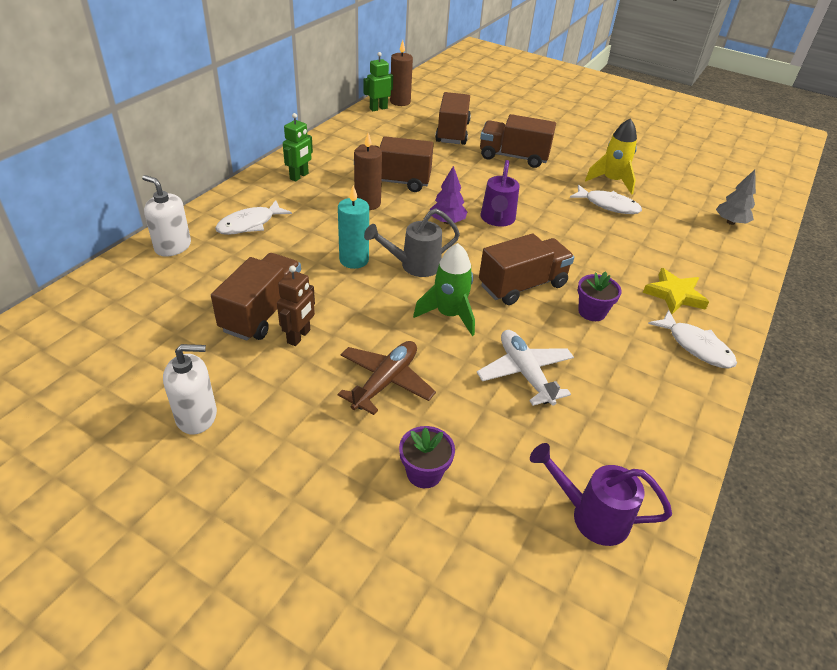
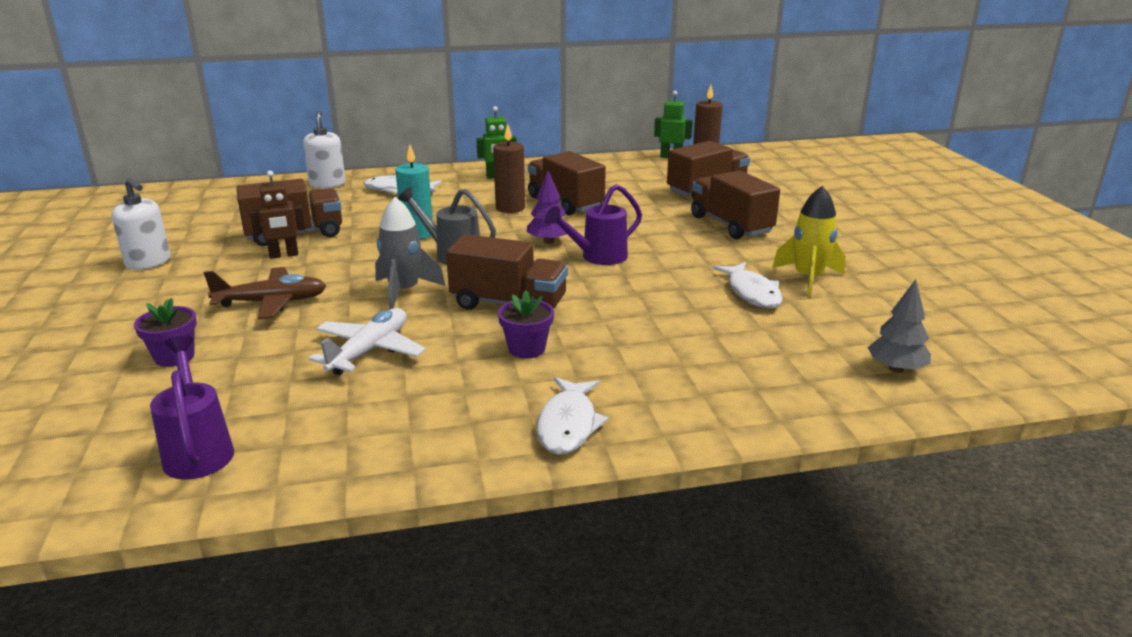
camera: 50 degrees right, 15 degrees down
(449, 315) = (404, 292): green rocket -> grey rocket
(674, 295) = (648, 382): yellow star -> none

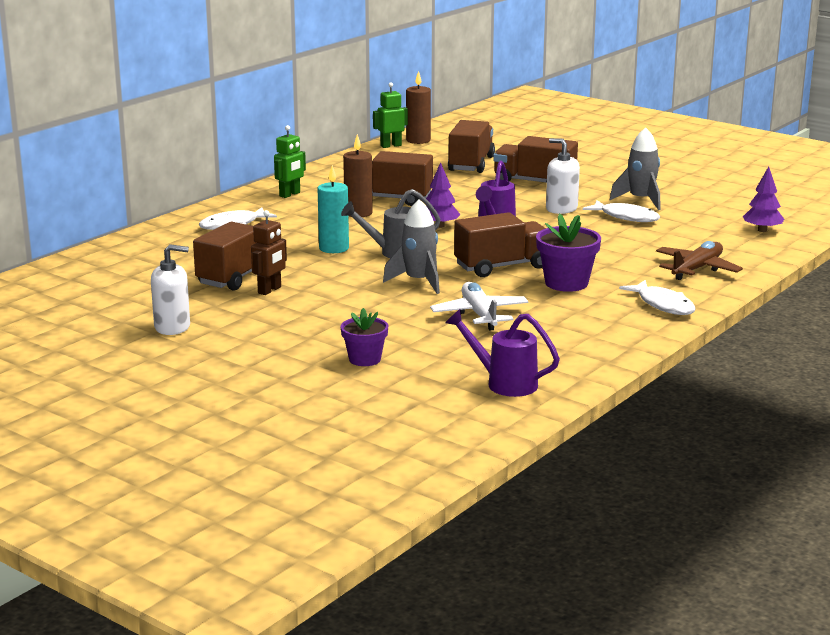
camera: 40 degrees left, 5 degrees down
(271, 302) = (344, 315): brown plane -> brown plane (696, 269)
(327, 184) = (156, 238): white soap dispenser -> white soap dispenser (561, 209)
(526, 349) = (566, 283): purple flower pot -> purple flower pot, size x1.52
(808, 278) = (641, 200): yellow rocket -> grey rocket
(896, 369) = (762, 230): grey tree -> purple tree

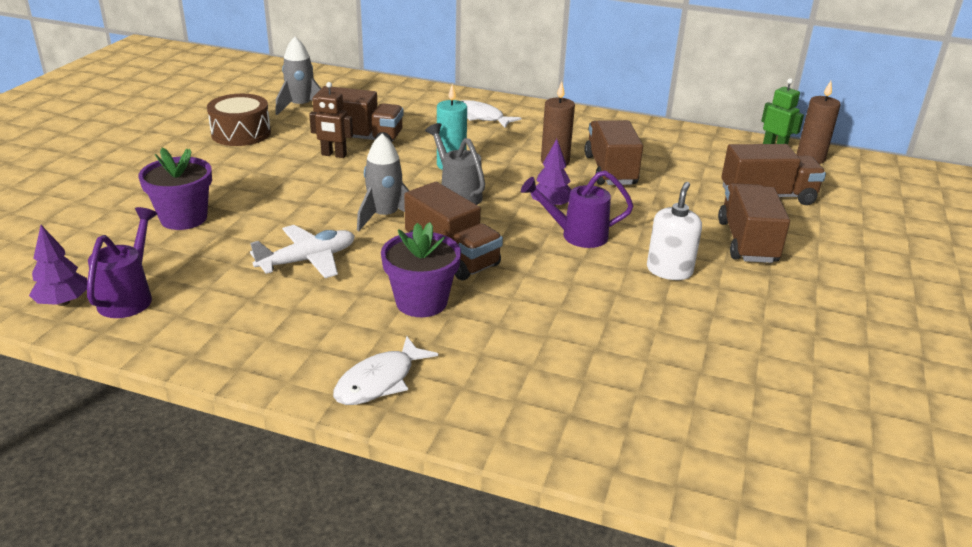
camera: 70 degrees right, 10 degrees up
(172, 327) = (241, 133): white soap dispenser -> brown drum
(290, 194) = (579, 126): green robot -> none
(365, 359) = (184, 218): purple flower pot -> purple flower pot, size x1.52
(626, 217) = (681, 320): white fish -> none
(641, 200) = (758, 326): grey rocket -> grey rocket (301, 107)
(696, 269) = (523, 398): brown plane -> none
(762, 230) = (731, 452): purple tree -> purple tree (63, 302)

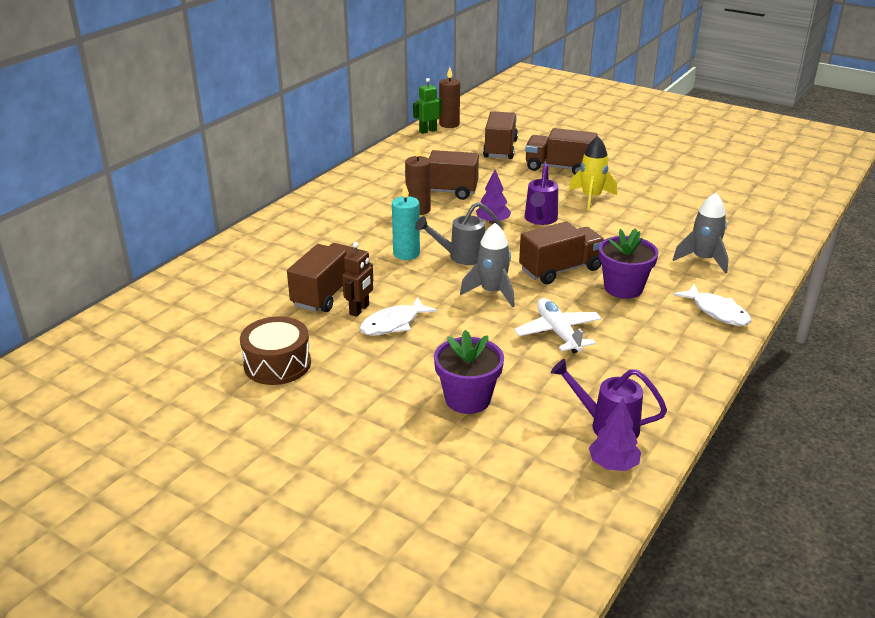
camera: 75 degrees left, 0 degrees up
(301, 107) = (224, 323): grey rocket -> grey rocket (703, 259)
(481, 117) = (311, 228): white fish -> white fish (393, 324)
(669, 270) = (591, 198): white soap dispenser -> yellow rocket

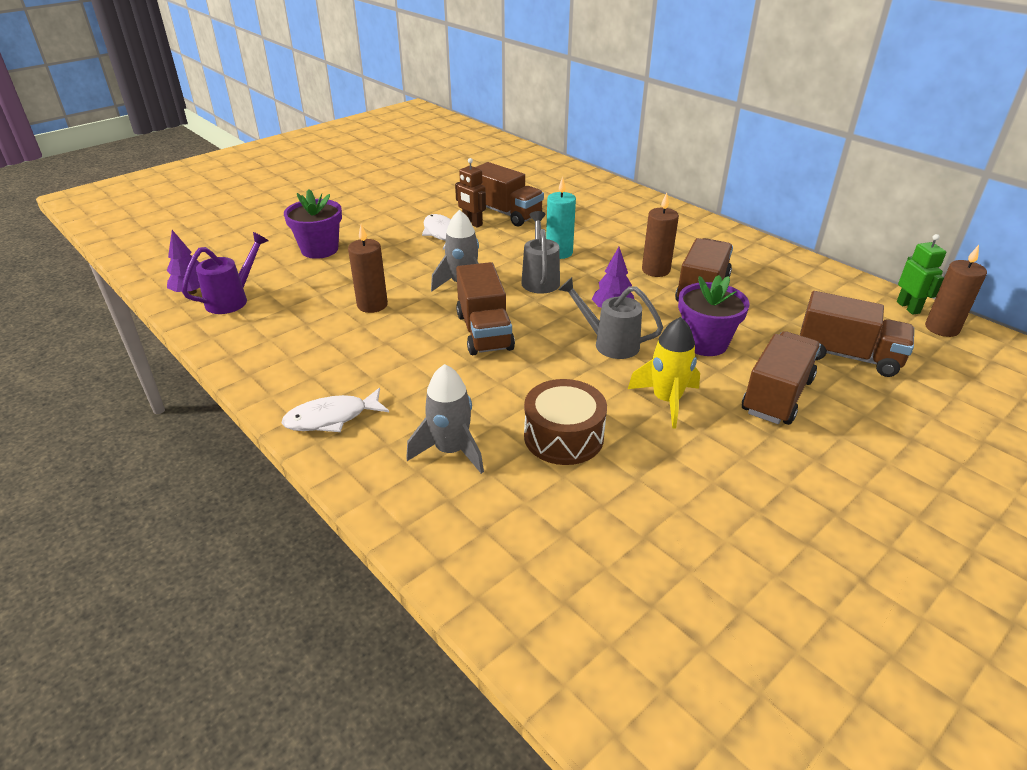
camera: 105 degrees right, 5 degrees up
(277, 364) = (420, 191): brown drum -> brown drum (563, 436)
(540, 220) = (609, 343): purple watering can -> grey watering can
(558, 333) = (372, 305): white plane -> brown candle
(623, 288) = (423, 364): purple flower pot -> purple flower pot (705, 343)

